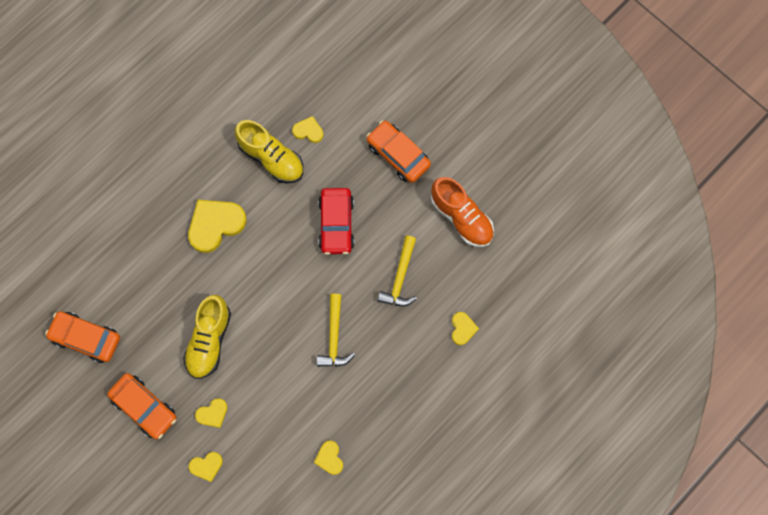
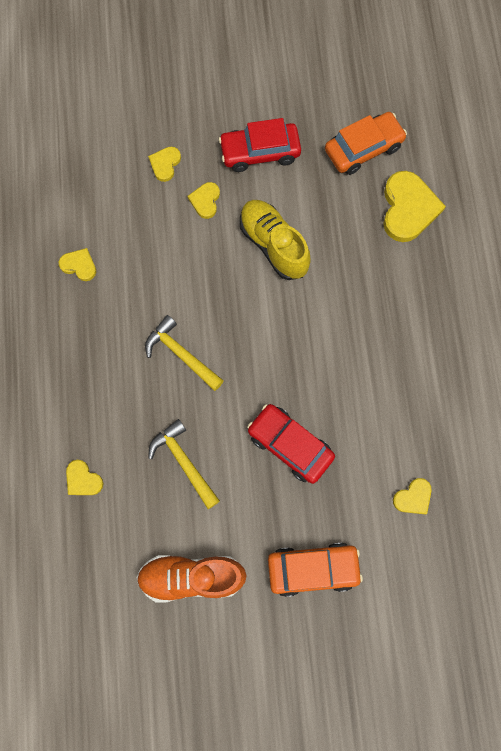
camera: 130 degrees right, 0 degrees up
(144, 407) = (260, 152): orange car -> red car
(215, 225) = (383, 332): yellow heart -> yellow heart (408, 208)
(271, 158) = (411, 437): yellow shoe -> none

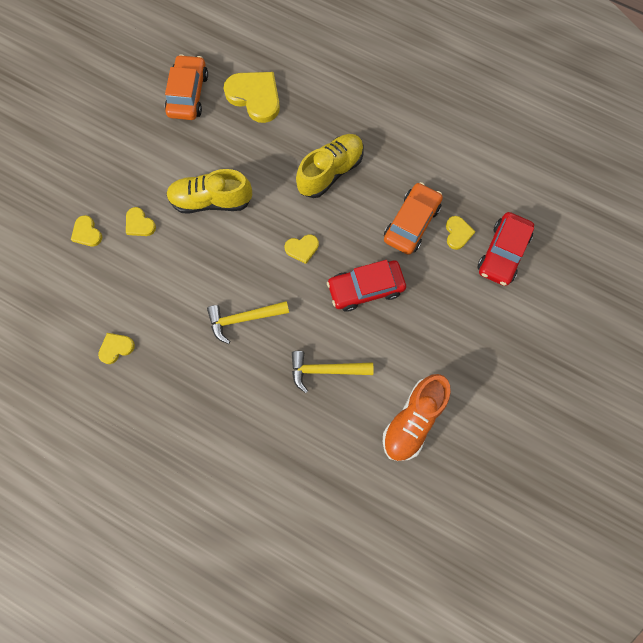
camera: 55 degrees left, 0 degrees up
(83, 479) = (286, 453): yellow heart -> yellow heart (302, 248)
(260, 152) = (133, 162): red car -> red car (502, 253)
(313, 569) = (462, 331): orange car -> orange car (411, 223)
(384, 331) = (330, 172): none -> yellow shoe

